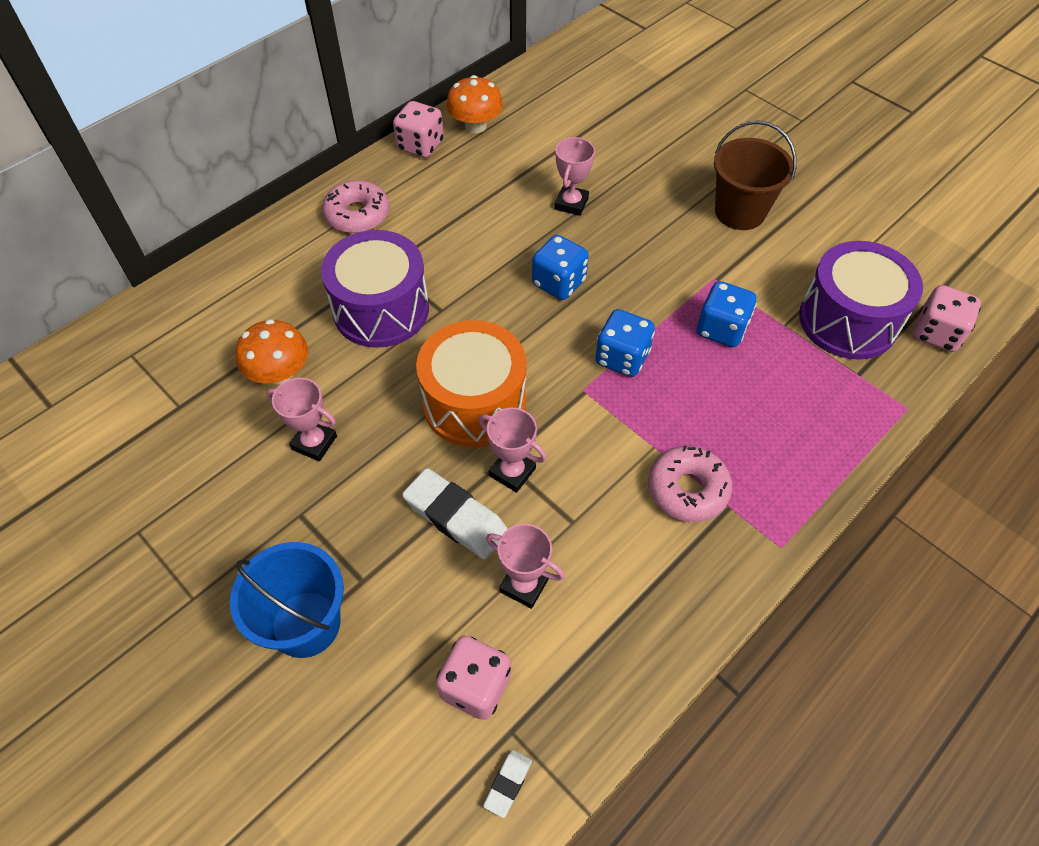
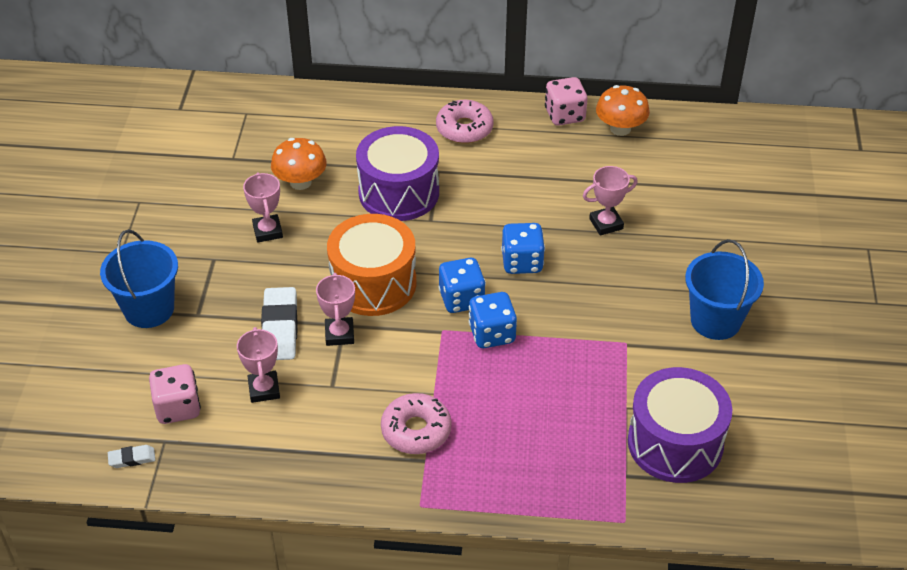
camera: 50 degrees right, 10 degrees down
(721, 329) = (580, 373): blue dice -> blue dice (461, 299)
(740, 212) = (715, 320): brown bucket -> blue bucket
(936, 333) = (726, 505): pink dice -> none

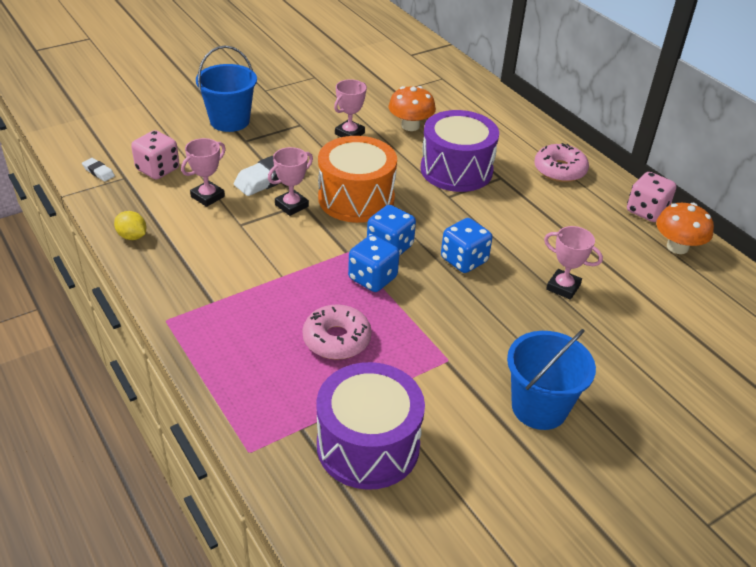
camera: 50 degrees right, 5 degrees down
(272, 477) = (132, 236): none -> yellow lemon
(416, 430) = (237, 284): pink donut -> pink donut (336, 339)

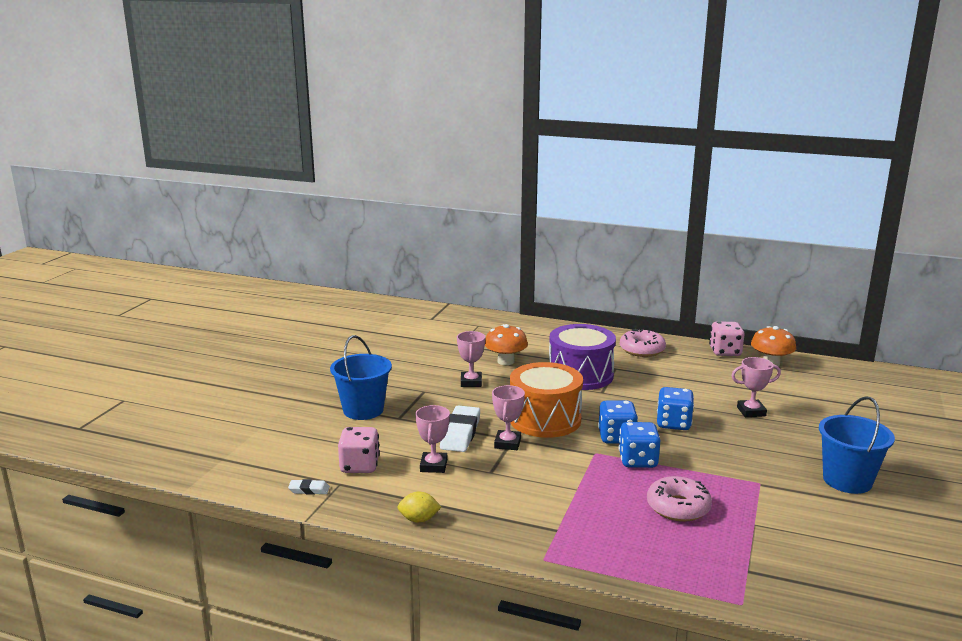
camera: 35 degrees left, 20 degrees down
(368, 445) = (800, 555): purple drum -> none

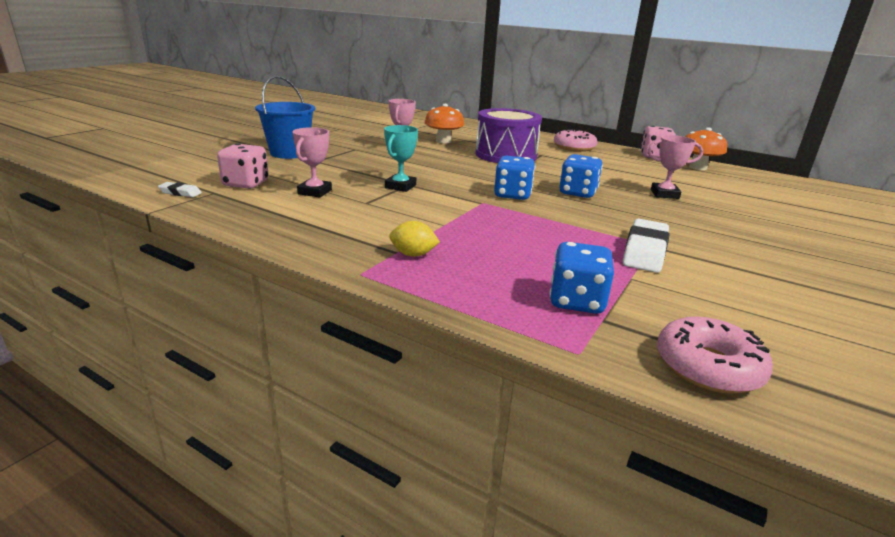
camera: 10 degrees right, 5 degrees up
(419, 519) = (260, 225): yellow lemon -> yellow lemon (413, 254)
(460, 433) = (361, 175): white eraser -> white eraser (644, 251)
(507, 443) = (400, 186): pink trophy -> turquoise trophy
(545, 419) = (450, 176): orange drum -> none
(638, 461) = (524, 213): blue dice -> blue dice (576, 301)
(678, 507) = (546, 252): pink donut -> pink donut (708, 367)
(847, 480) = (759, 256): blue bucket -> none

